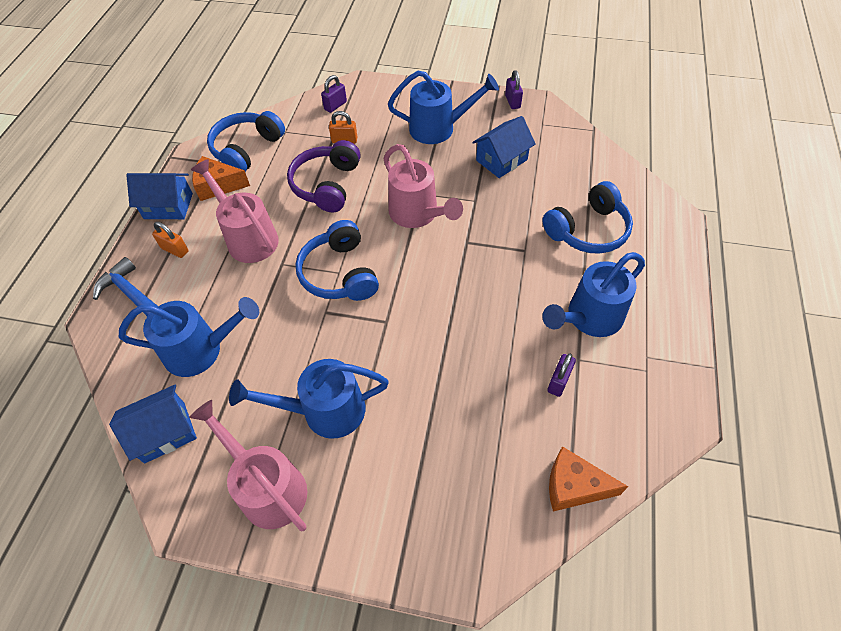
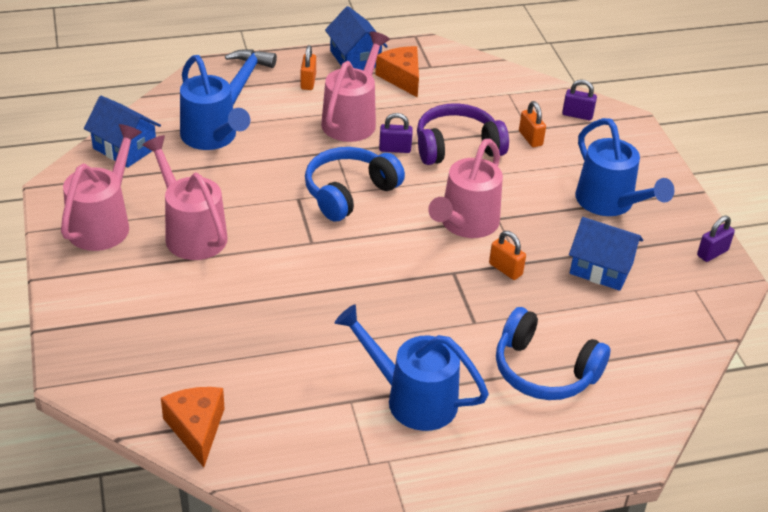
camera: 60 degrees right, 15 degrees down
(246, 149) = (463, 78): blue headphones -> none
(323, 411) = (191, 232): blue watering can -> pink watering can
(478, 211) = (505, 269): none -> orange padlock
(558, 381) = (313, 390): purple padlock -> purple padlock (395, 149)

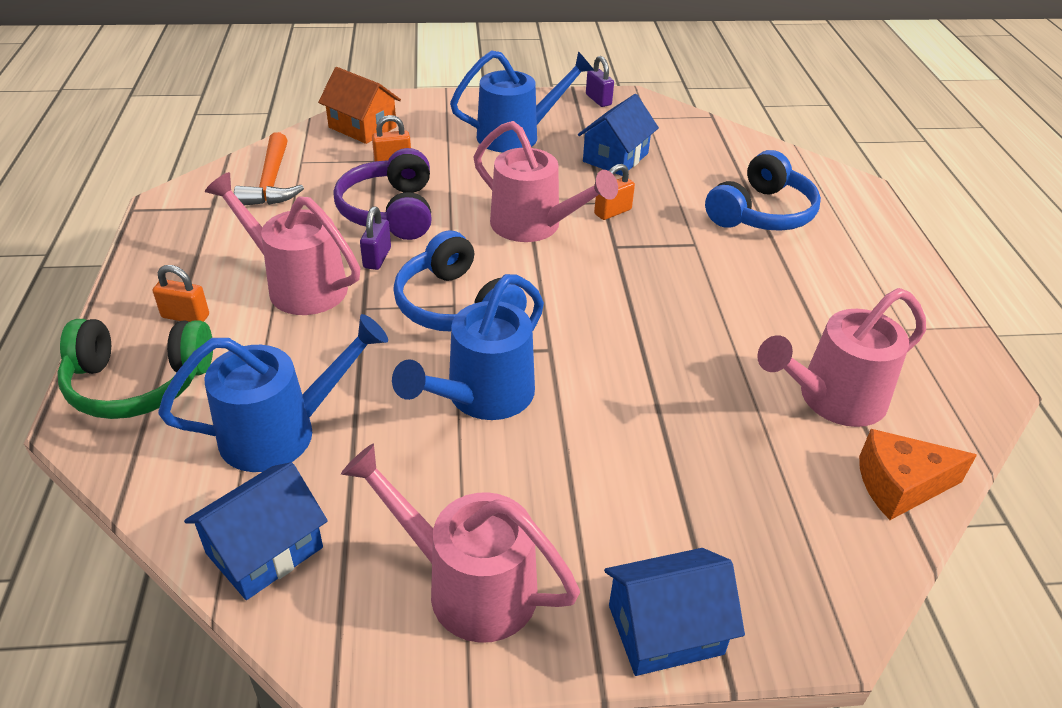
camera: 80 degrees left, 0 degrees up
(191, 232) = (510, 471): pink watering can -> pink watering can (831, 400)
(244, 79) = (138, 383): blue hammer -> green headphones
(355, 58) = (153, 266): blue house -> blue house (665, 629)
(402, 78) = (224, 233): orange cheese -> none
(411, 398) = (813, 301): blue watering can -> blue watering can (481, 397)
(473, 85) = (271, 182): none -> orange hammer
(577, 115) = (362, 127): purple padlock -> orange house

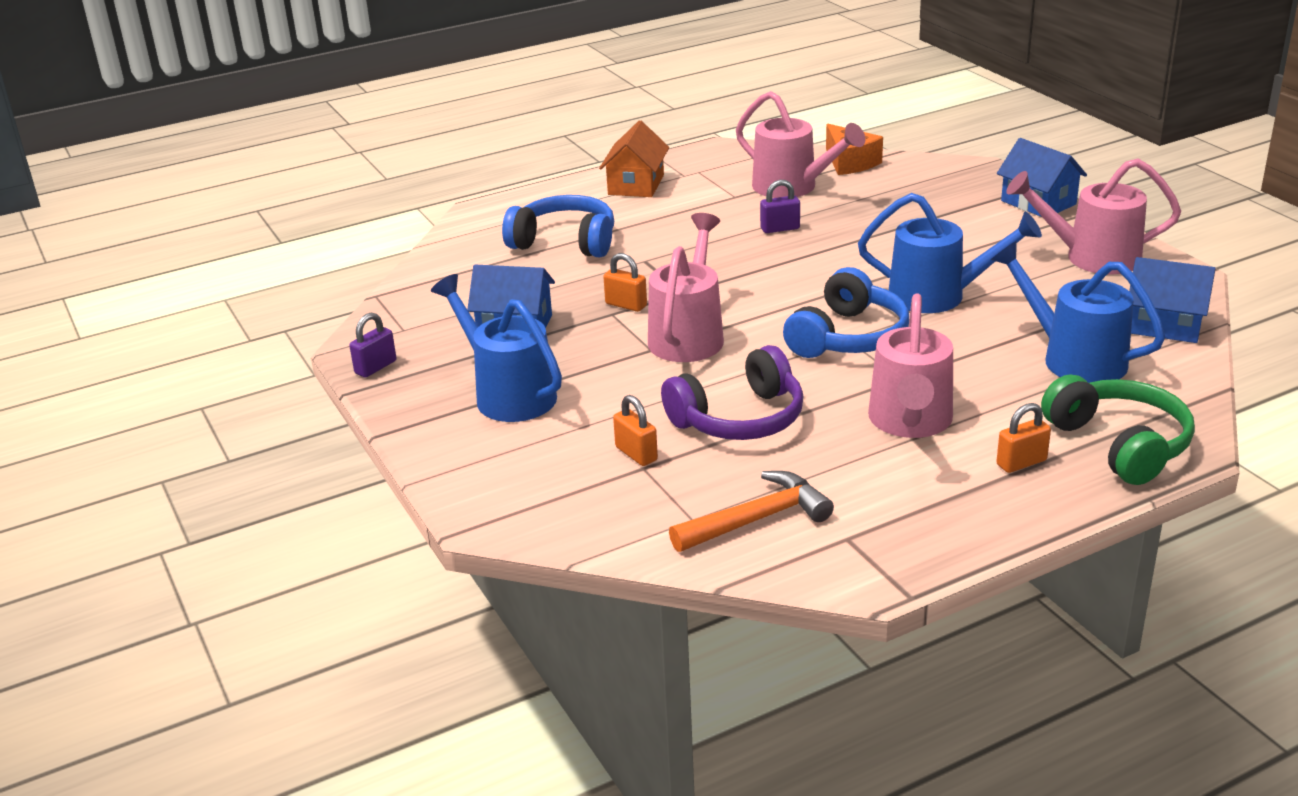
camera: 110 degrees left, 10 degrees down
(185, 316) = (1021, 463): orange padlock -> orange padlock turned 75 degrees clockwise
(362, 127) = (569, 507): orange house -> orange house (636, 185)
(377, 258) = (824, 397): purple padlock -> purple padlock (780, 228)
(467, 585) = (1091, 257): pink watering can -> pink watering can turned 90 degrees clockwise

